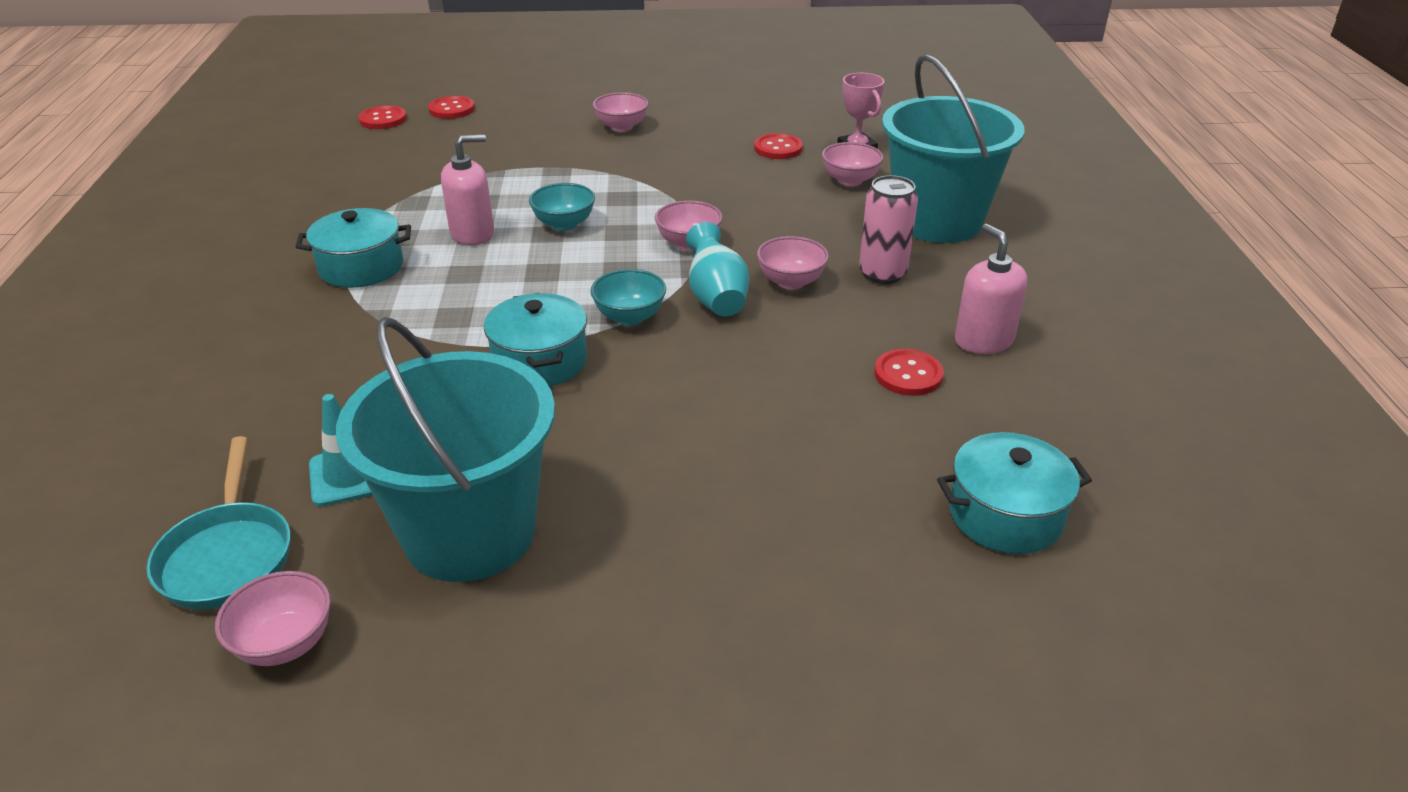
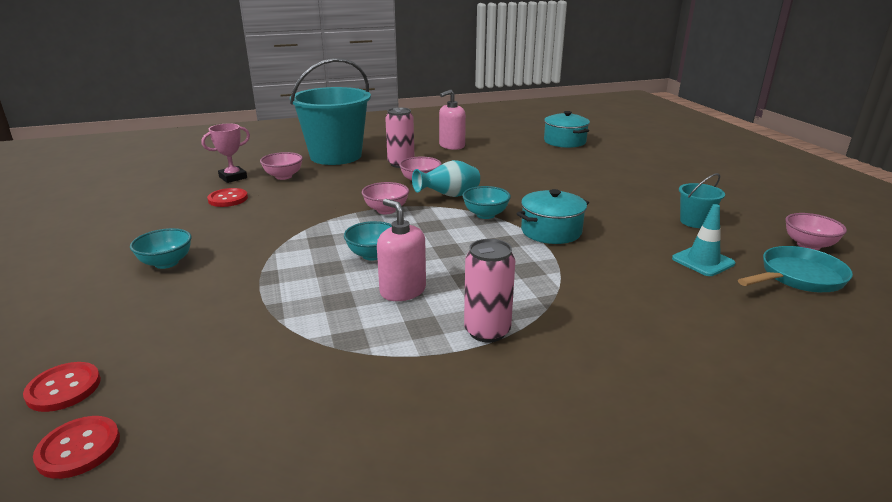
camera: 105 degrees left, 10 degrees down
(361, 267) = (487, 331): turquoise pot -> pink can
(469, 533) = (695, 222): turquoise bucket -> turquoise bucket, size x0.43
(621, 127) = (166, 263): pink bowl -> turquoise bowl
(908, 374) = (489, 156): red button -> none

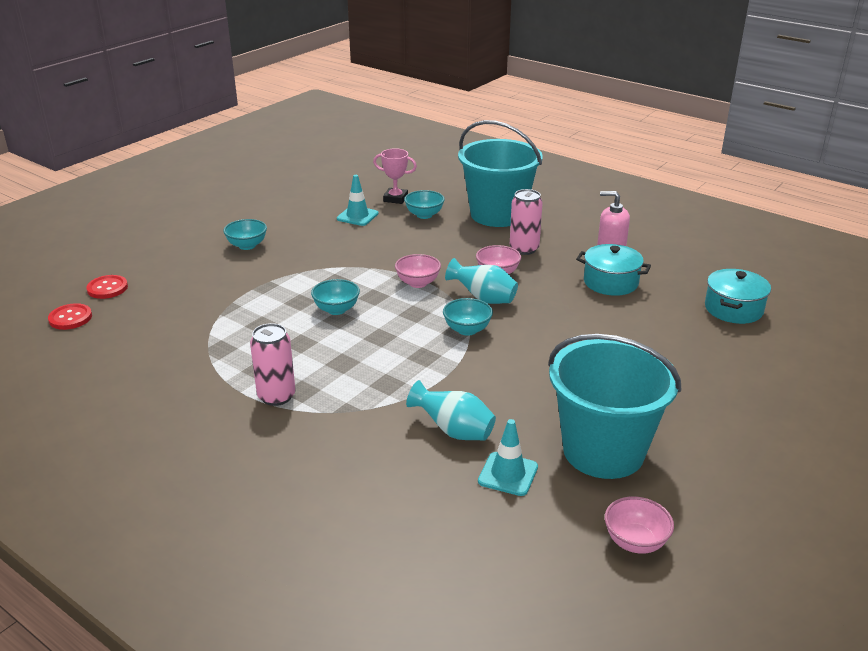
camera: 55 degrees right, 5 degrees up
(228, 199) = (357, 216): red button -> turquoise traffic cone
(283, 176) = (424, 215): pink bowl -> turquoise bowl
(402, 291) = (297, 342): pink soap dispenser -> none
(551, 231) = (473, 373): turquoise pot -> turquoise pot (610, 282)
(627, 263) = (454, 431): none -> turquoise vase
(695, 222) = (603, 451): turquoise bucket -> turquoise bucket, size x2.35
(798, 277) = (538, 542): turquoise pan -> none

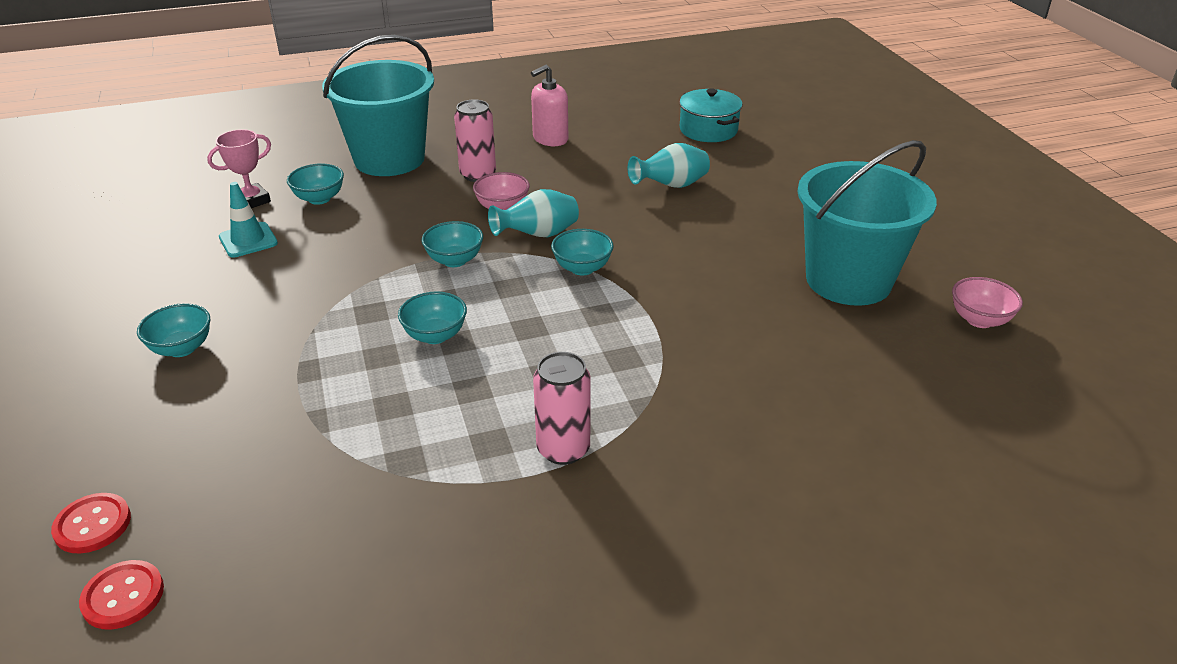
camera: 55 degrees left, 5 degrees up
(418, 283) = (454, 260): pink bowl -> turquoise bowl
(454, 431) = (747, 349): turquoise vase -> turquoise vase (671, 186)
(508, 474) = (840, 345): turquoise traffic cone -> none
(610, 282) = (598, 160): turquoise pot -> none

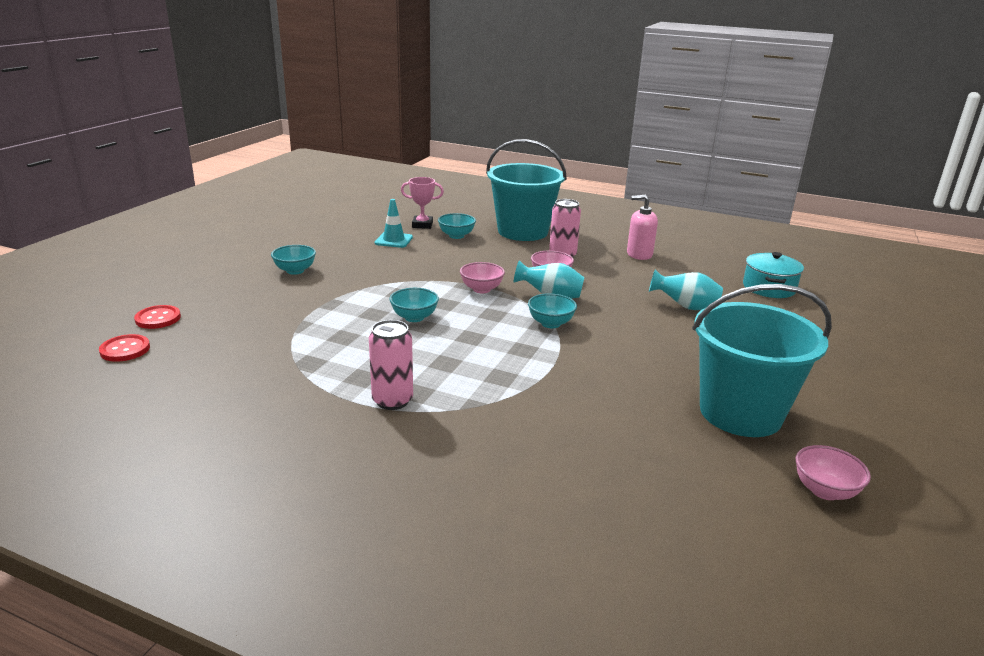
camera: 40 degrees right, 10 degrees down
(454, 260) = (481, 289): turquoise bowl -> pink bowl

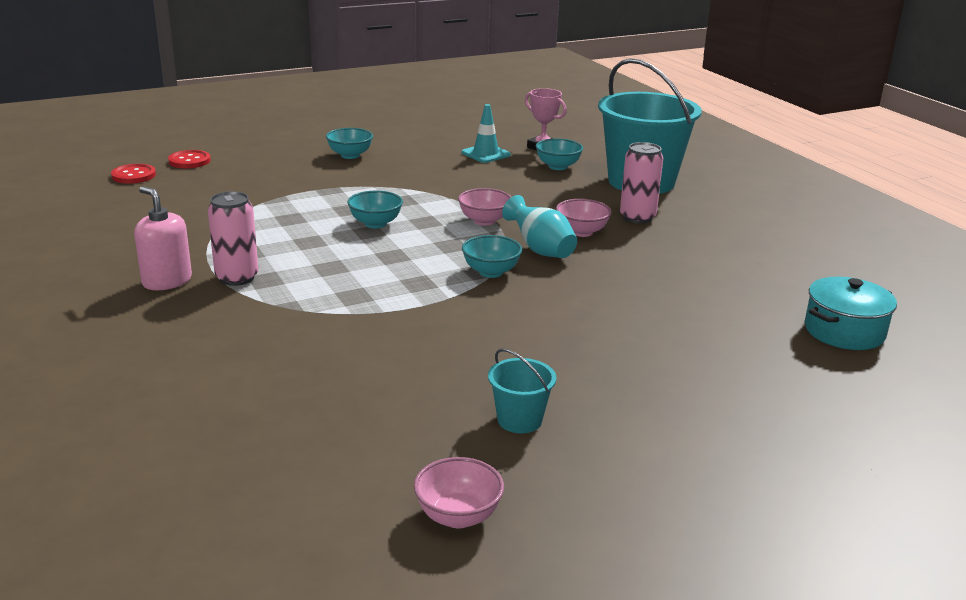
camera: 40 degrees right, 0 degrees up
(639, 254) = (738, 243): pink soap dispenser -> pink soap dispenser (167, 281)
(685, 307) = (678, 310): turquoise vase -> none
(740, 413) = (519, 420): turquoise bucket -> turquoise bucket, size x0.43

